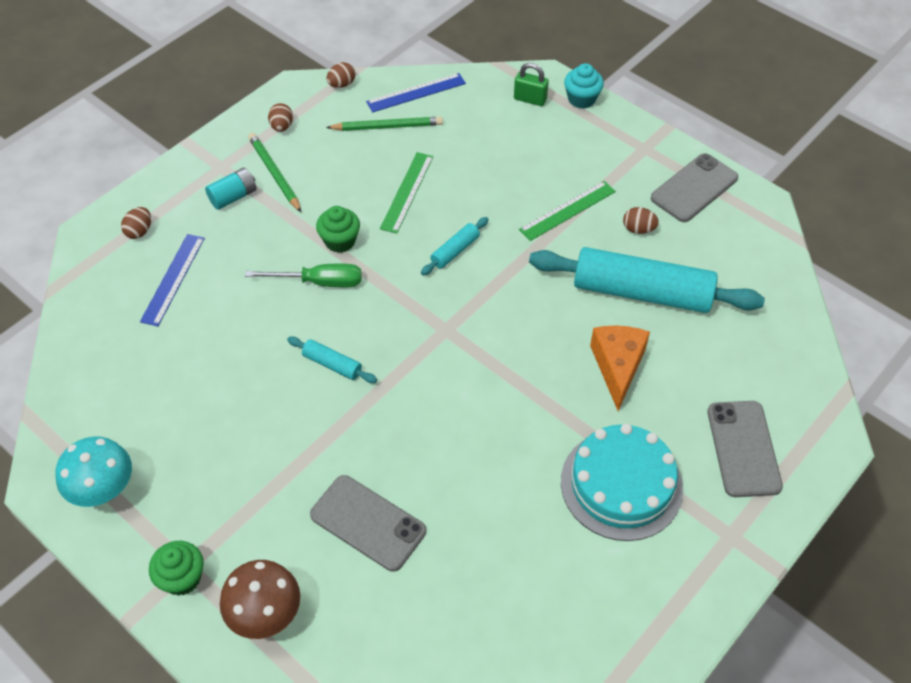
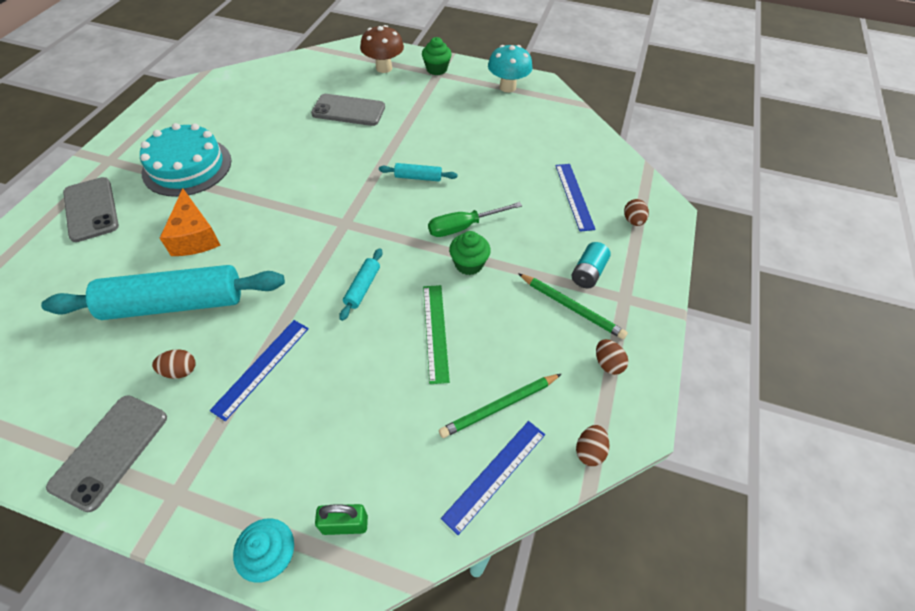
camera: 155 degrees right, 0 degrees up
(567, 210) = (262, 367): green ruler -> blue ruler

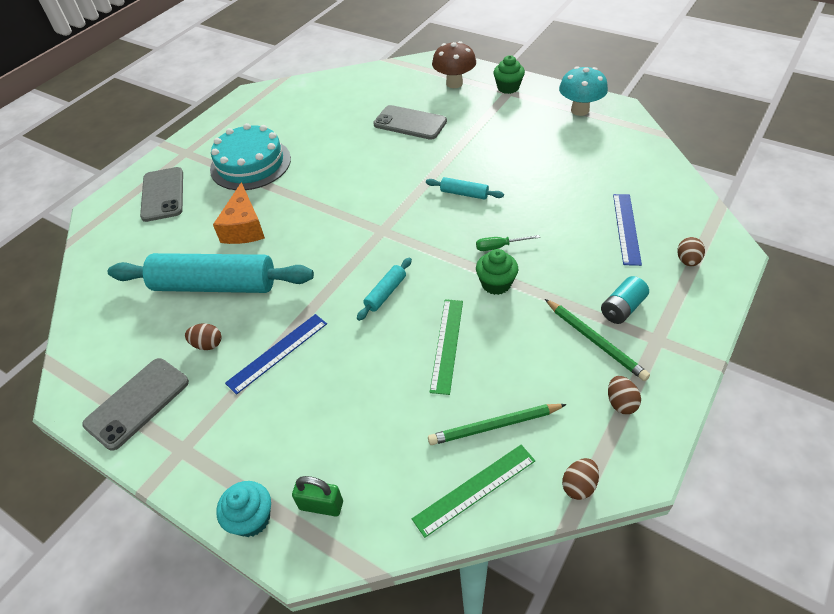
camera: 20 degrees right, 5 degrees down
(463, 227) = (499, 246): green screwdriver -> green screwdriver, size x0.63
(495, 474) = (475, 489): blue ruler -> green ruler

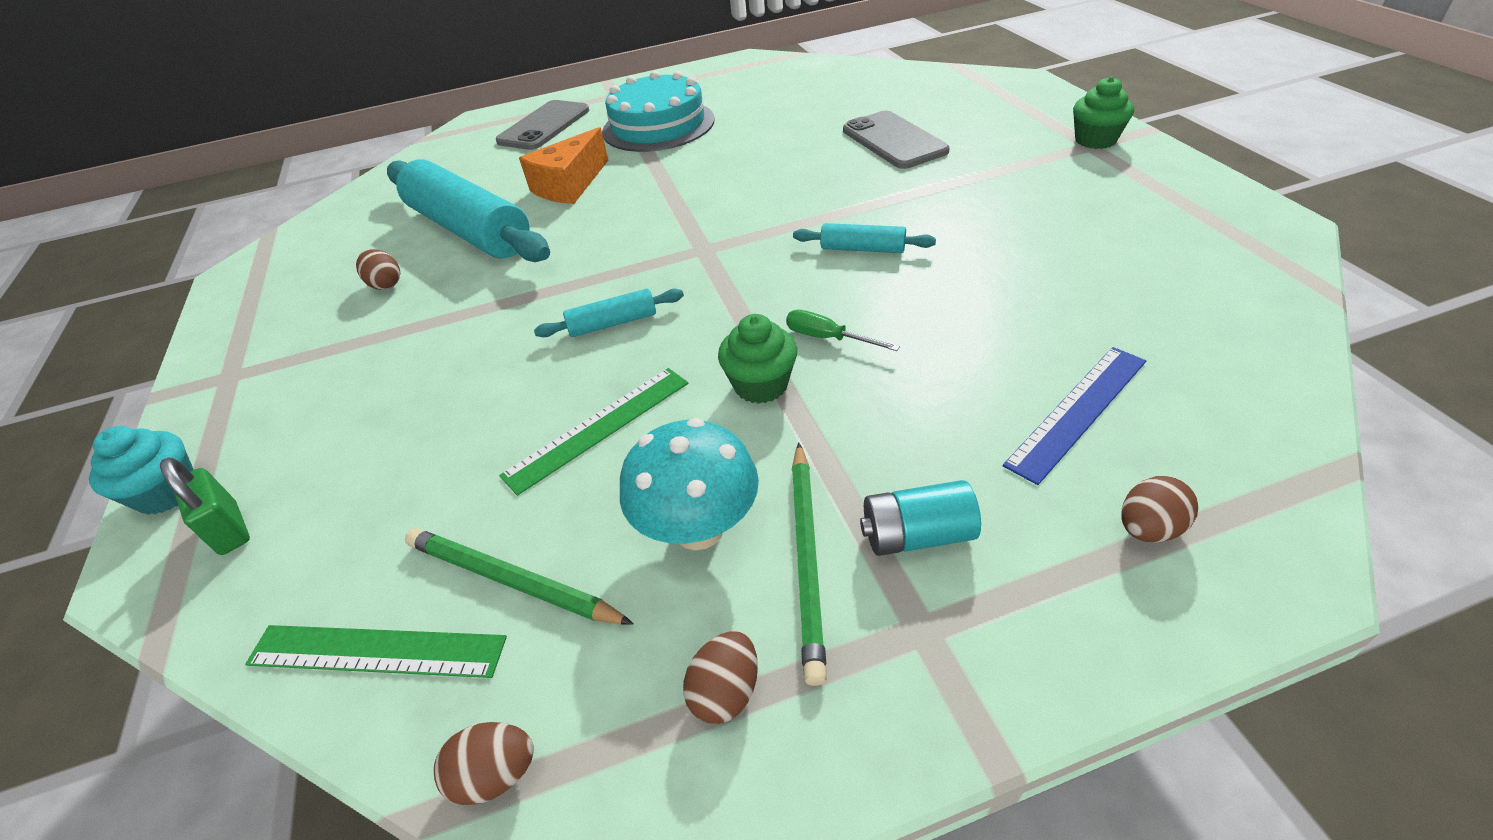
camera: 40 degrees right, 5 degrees down
(137, 403) = (265, 308): grey phone -> none
(277, 353) = (426, 328): blue ruler -> none
(454, 83) = (1015, 113): brown mushroom -> none
(464, 193) = (862, 249): turquoise rolling pin -> turquoise rolling pin turned 45 degrees counterclockwise
(580, 110) = (1191, 205): turquoise mushroom -> turquoise mushroom (699, 529)

